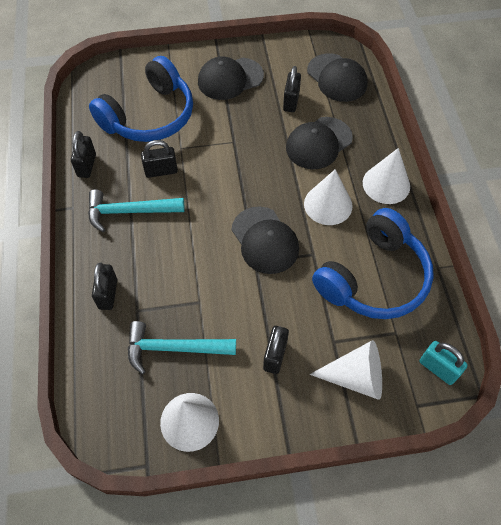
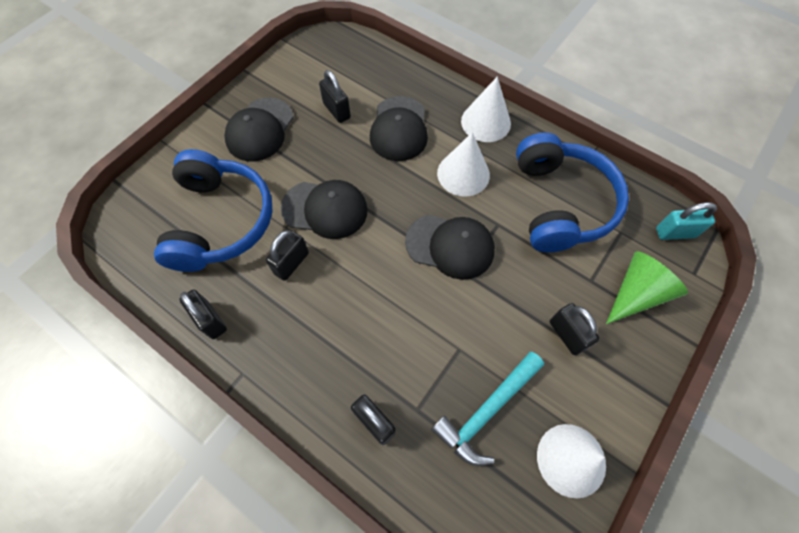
camera: 45 degrees left, 5 degrees up
(130, 212) = (305, 326): turquoise hammer -> none
(337, 78) = (352, 63): black cap -> black cap (325, 209)
(355, 377) = (636, 293): white cone -> green cone

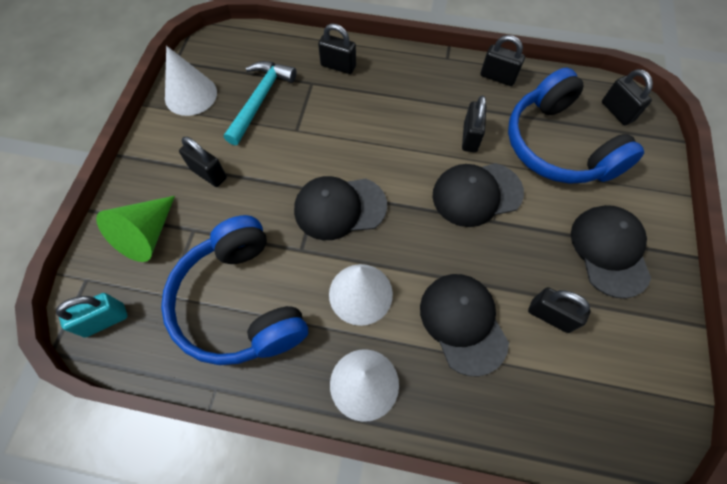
camera: 155 degrees right, 0 degrees up
(137, 230) = (617, 111): none -> black padlock

